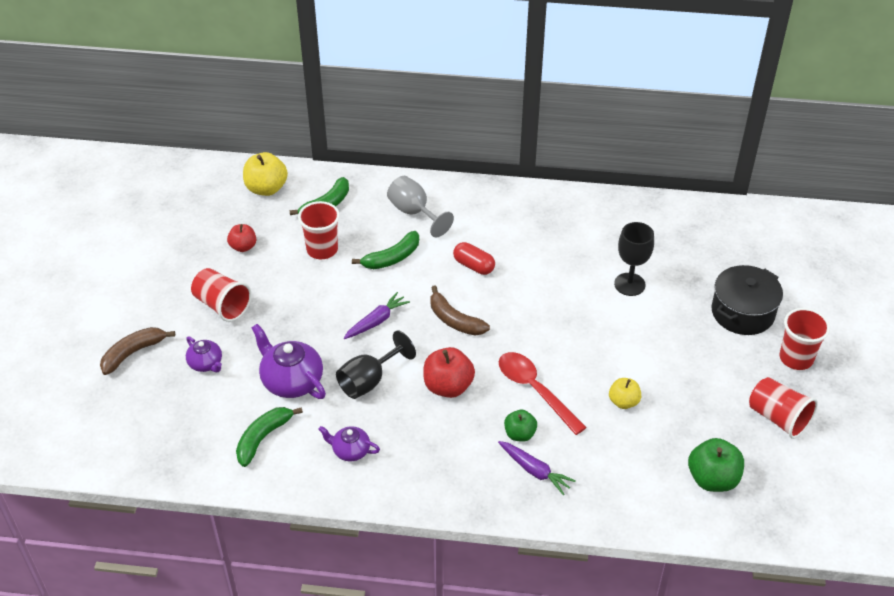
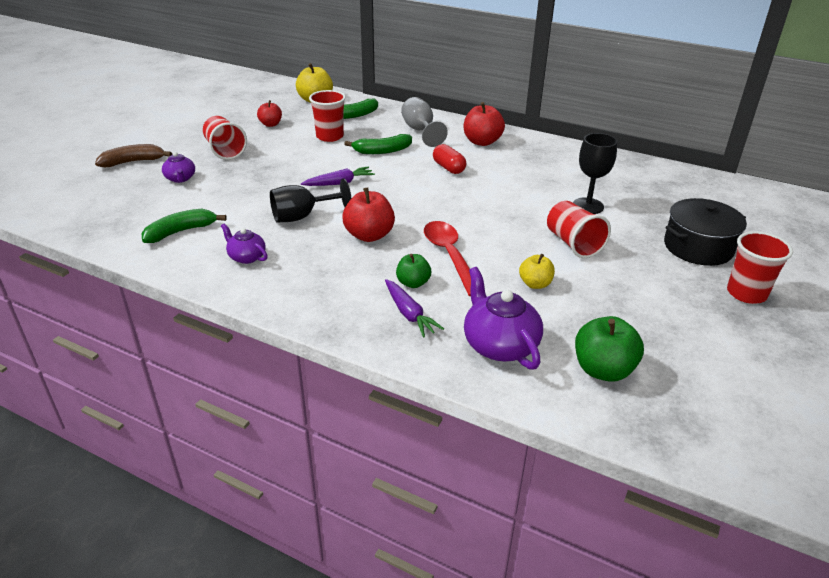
camera: 20 degrees right, 10 degrees down
(291, 381) = (237, 202): purple teapot -> purple teapot (499, 344)
(454, 320) = (407, 196): brown banana -> none
(487, 213) = (482, 142): none -> red apple
(778, 418) = (706, 337): red cup -> red cup (573, 243)

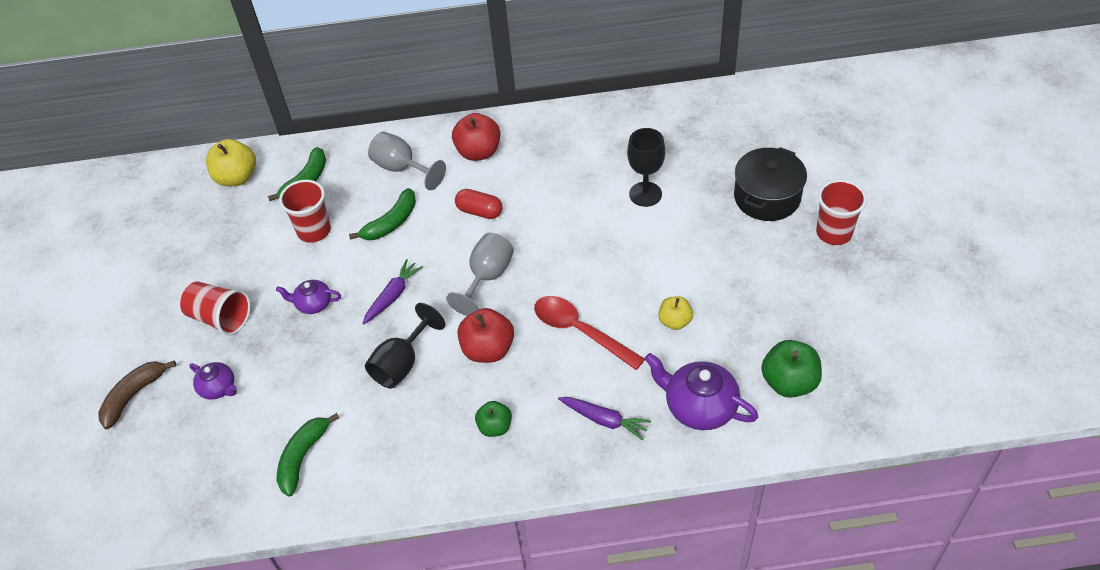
camera: 30 degrees left, 15 degrees up
(246, 257) = (402, 447): purple teapot -> purple teapot (313, 304)
(270, 124) = (227, 247): red apple -> none
(413, 283) = (577, 383): green apple -> green apple (495, 427)
(414, 200) = (487, 277): none -> grey goblet
(573, 243) = (668, 252): red cup -> none

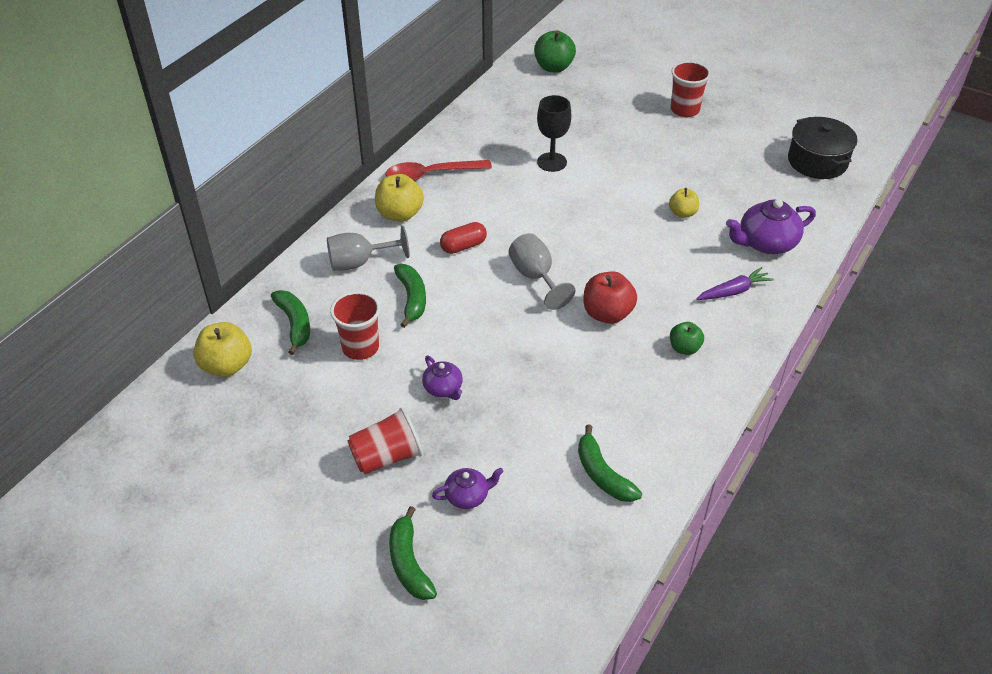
camera: 55 degrees left, 5 degrees down
(134, 396) = (409, 563): brown banana -> green banana
(313, 304) = (443, 388): purple teapot -> purple teapot turned 75 degrees counterclockwise
(392, 296) = (492, 337): purple carrot -> none
(402, 364) = (569, 367): black goblet -> none
(478, 152) = (400, 214): red apple -> yellow apple
(580, 331) = (642, 260): red spoon -> red spoon (431, 175)
(767, 197) = (622, 116): black pot -> black pot (817, 161)
(789, 382) = (785, 196): green apple -> green apple (554, 67)

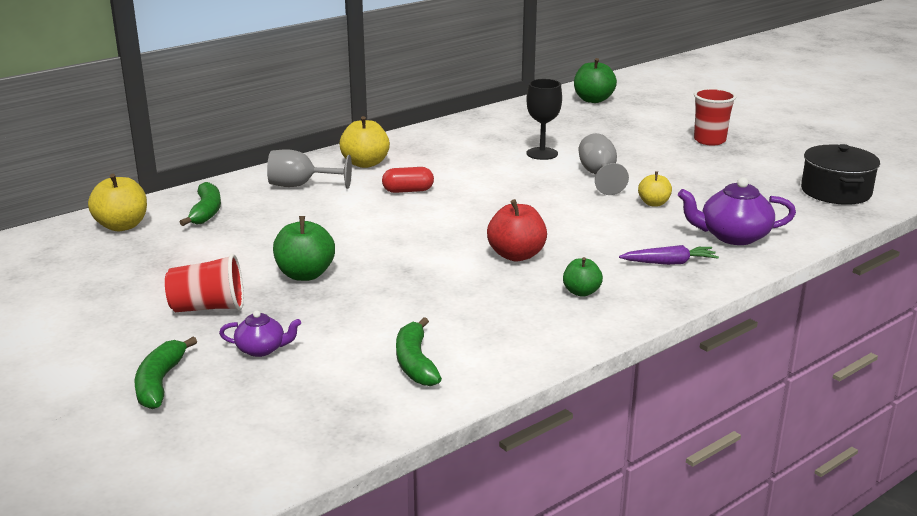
camera: 20 degrees right, 20 degrees down
(360, 347) = (251, 235): red cup -> none
(412, 298) = (328, 214): green banana -> none
(431, 175) = (416, 145): red spoon -> none
(443, 388) = (305, 274): purple teapot -> green apple
(536, 277) = (462, 220): grey goblet -> grey goblet (599, 176)

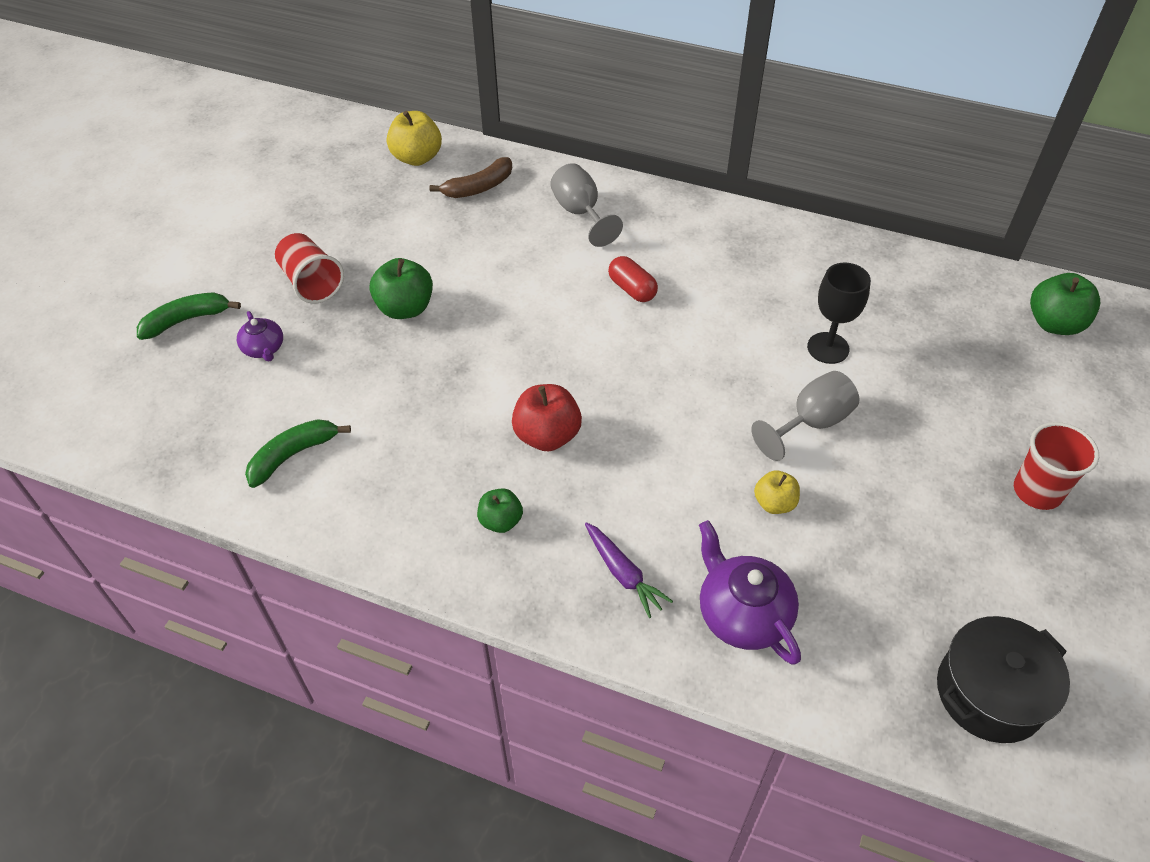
camera: 60 degrees right, 25 degrees up
(206, 212) = (479, 187): green banana -> brown banana
(365, 163) = (670, 229): yellow apple -> none

